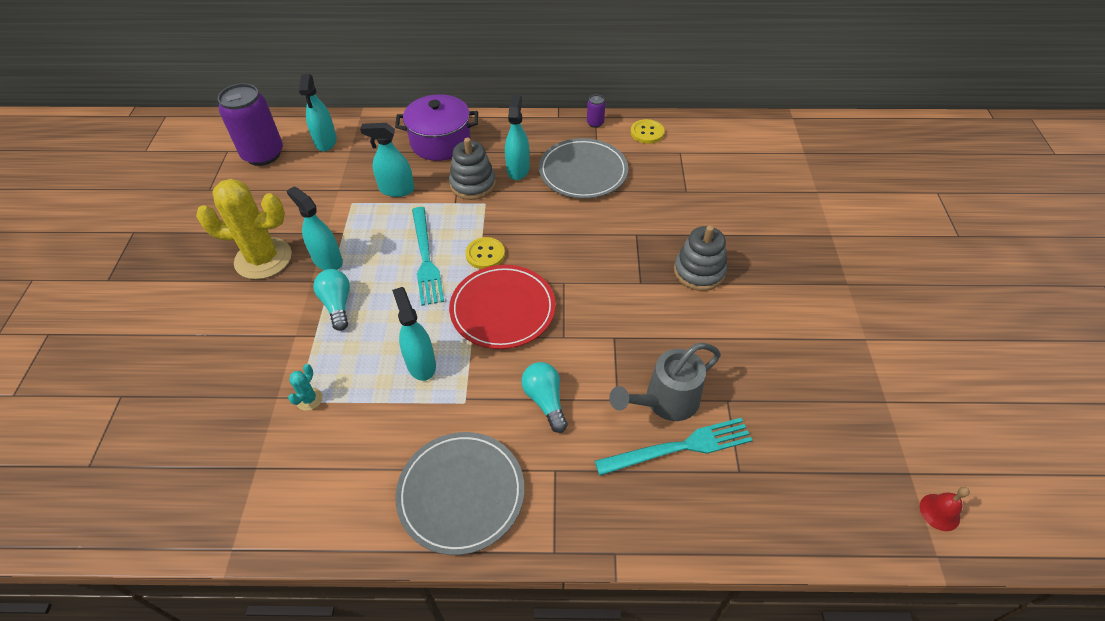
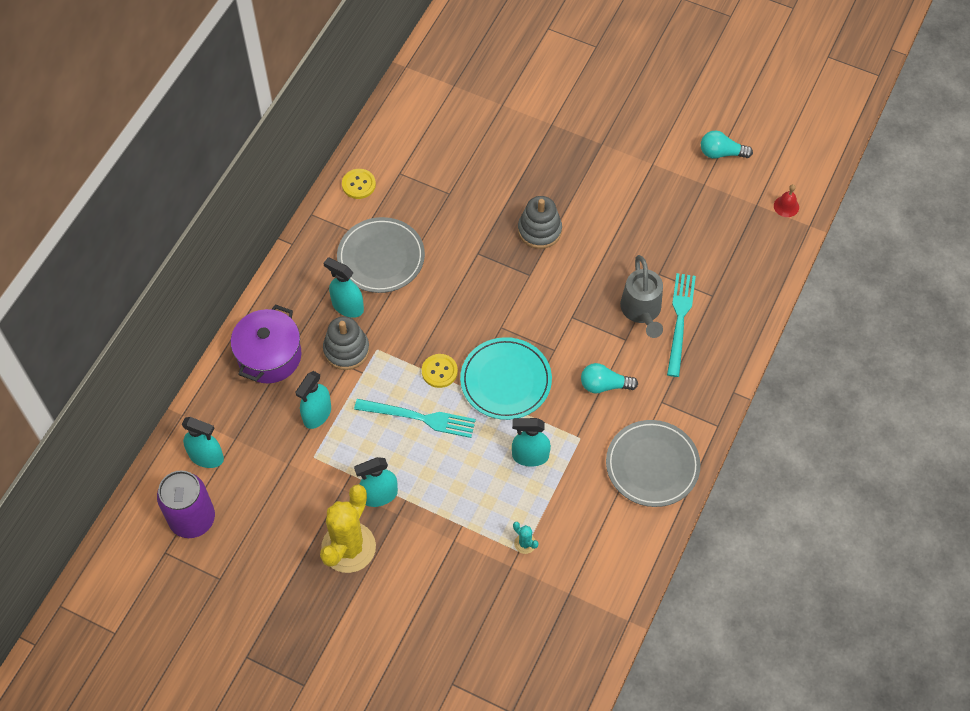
camera: 65 degrees left, 10 degrees up
(337, 305) = (437, 500): turquoise light bulb -> turquoise light bulb (721, 153)
(503, 309) = (506, 380): red plate -> turquoise plate
(595, 123) = (320, 218): purple can -> none

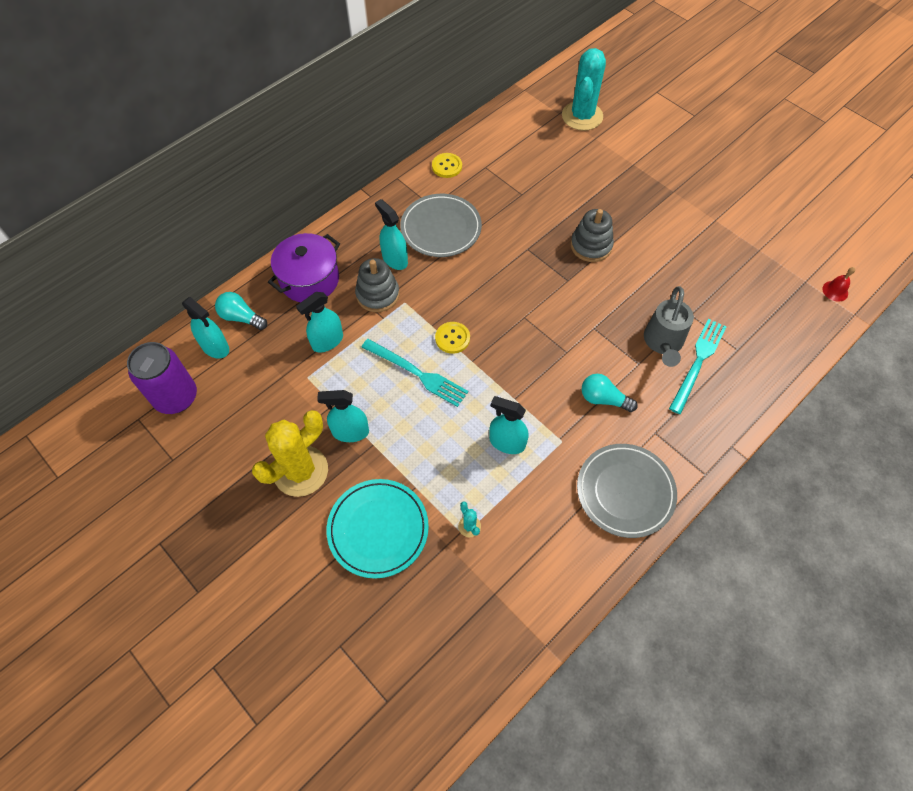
camera: 20 degrees right, 0 degrees up
(479, 82) = (582, 116): none -> turquoise cactus
(506, 380) = (510, 365): turquoise plate -> turquoise plate (378, 529)
(721, 153) = (784, 228): turquoise light bulb -> turquoise light bulb (241, 317)

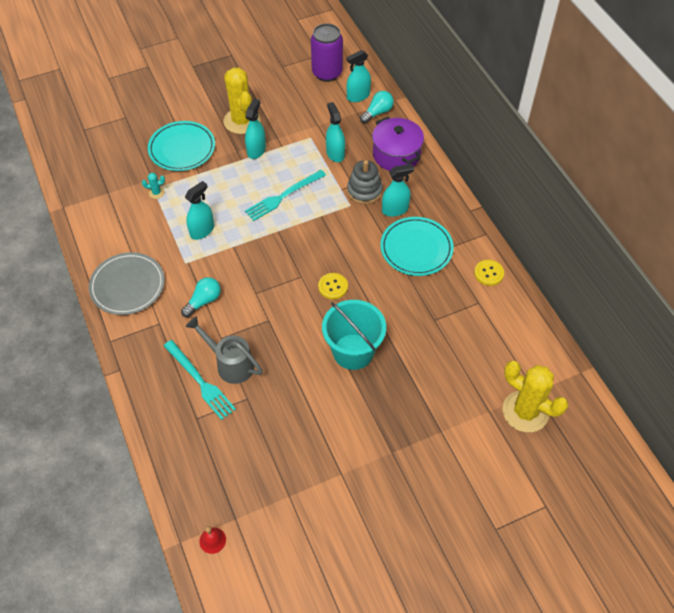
camera: 110 degrees right, 5 degrees down
(441, 228) = (416, 248): grey plate -> turquoise plate
(452, 338) = (303, 225): yellow button -> yellow button (333, 287)
(582, 116) = (525, 411): turquoise cactus -> yellow cactus
(591, 246) = (353, 351): grey stacking toy -> turquoise bucket

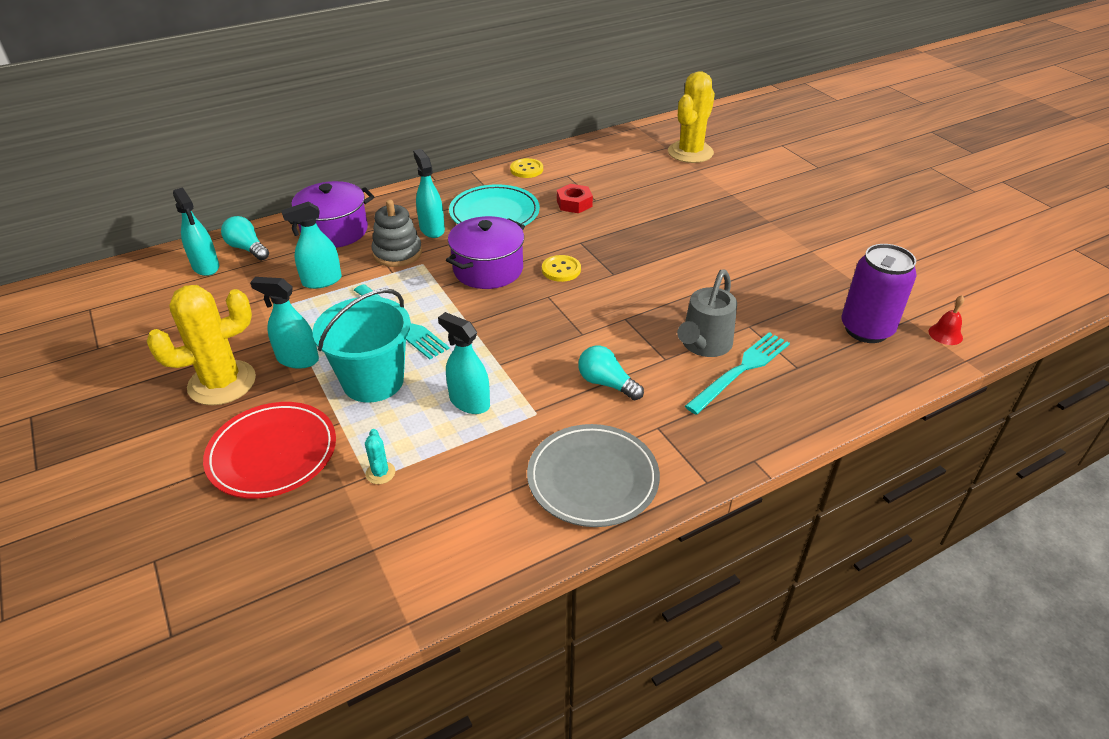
camera: 95 degrees left, 15 degrees down
(182, 148) = (272, 453): turquoise plate -> red plate
(327, 73) = (139, 298): purple can -> purple can (866, 329)
(338, 242) = (488, 269): none -> purple pot
(353, 351) = (653, 250): turquoise bucket -> turquoise bucket (373, 381)
(429, 304) = (574, 203): none -> red nut

